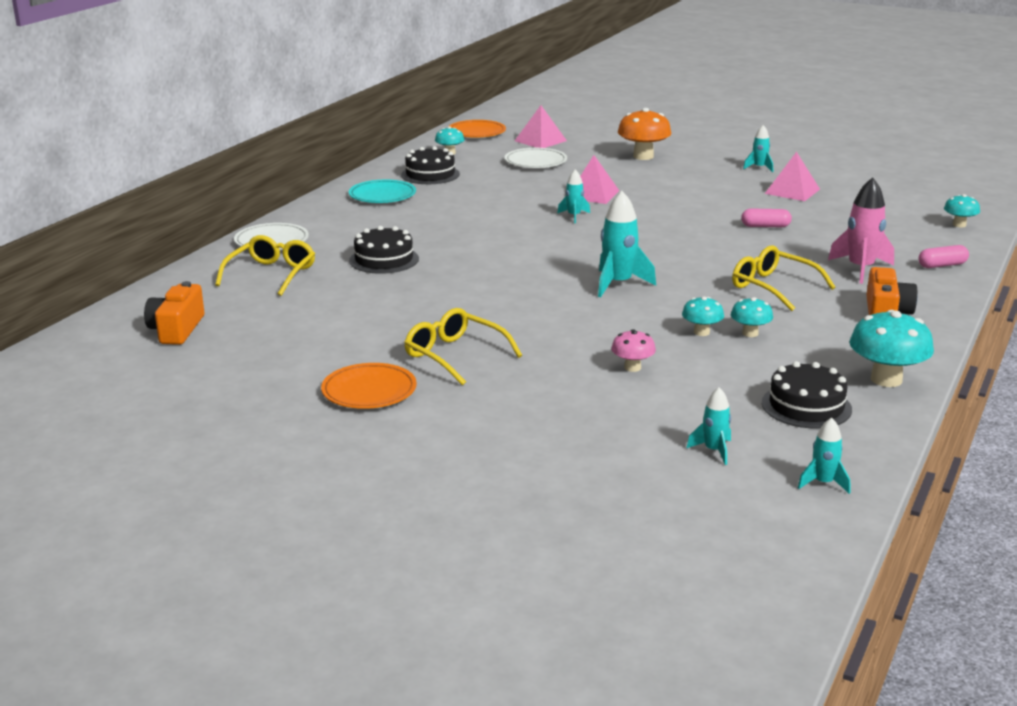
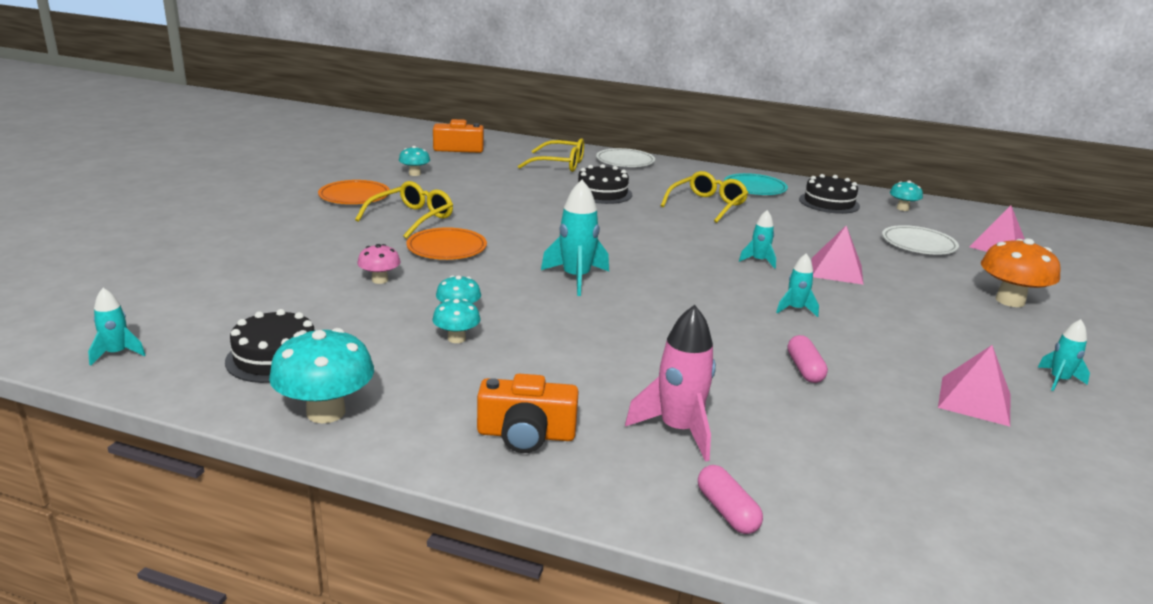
camera: 80 degrees right, 0 degrees up
(476, 132) = (986, 218): orange plate -> orange plate (447, 248)
(714, 450) = (205, 308): turquoise rocket -> turquoise rocket (795, 309)
(774, 287) = (591, 361): yellow glasses -> yellow glasses (707, 205)
(959, 225) = (948, 562): turquoise mushroom -> turquoise mushroom (414, 174)

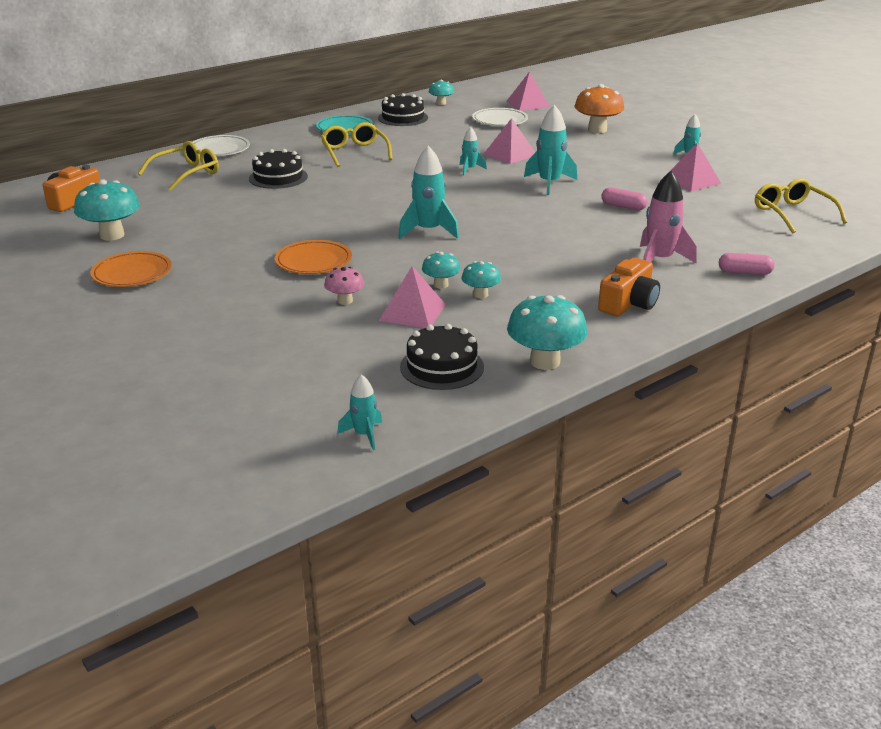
camera: 55 degrees left, 5 degrees up
(383, 315) = (412, 312): none -> pink pyramid
(411, 218) = (227, 261): yellow glasses -> yellow glasses (793, 214)
(414, 174) = (112, 235): turquoise mushroom -> turquoise mushroom, size x1.79
(795, 309) = (549, 183): turquoise rocket -> turquoise rocket, size x1.76

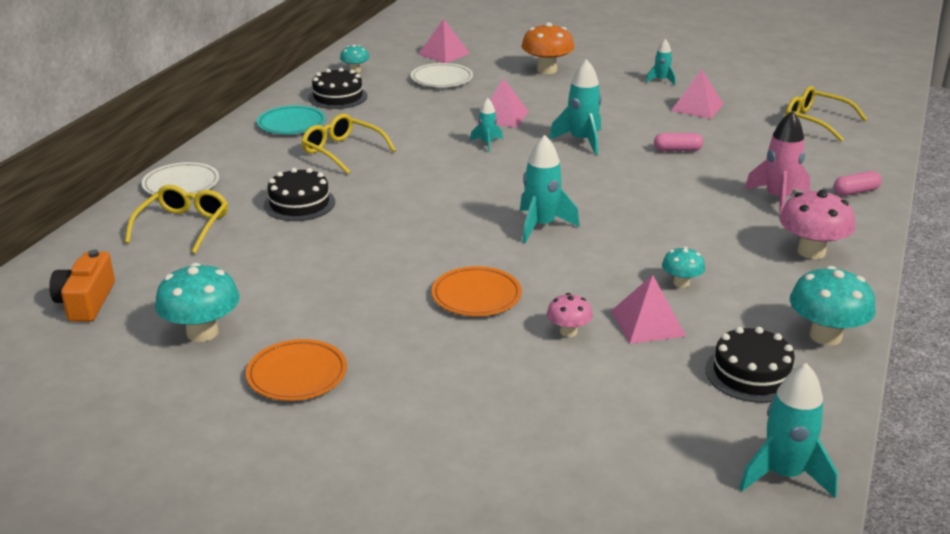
camera: 30 degrees left, 0 degrees up
(364, 435) = (784, 474): turquoise rocket -> turquoise rocket, size x1.76
(441, 285) = (632, 283): turquoise mushroom -> none
(628, 303) = (811, 251): orange camera -> pink mushroom

